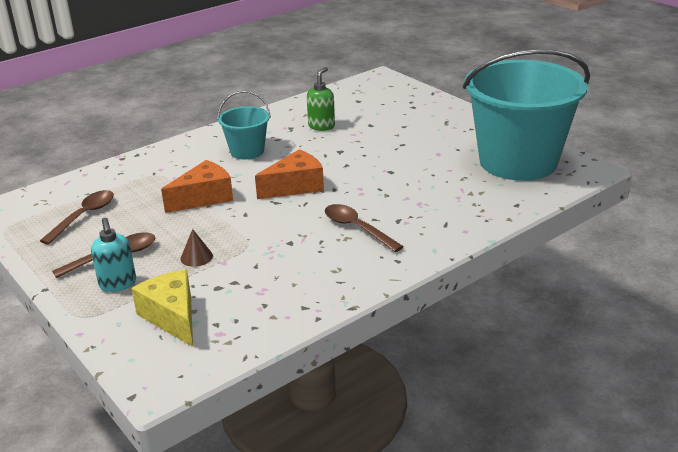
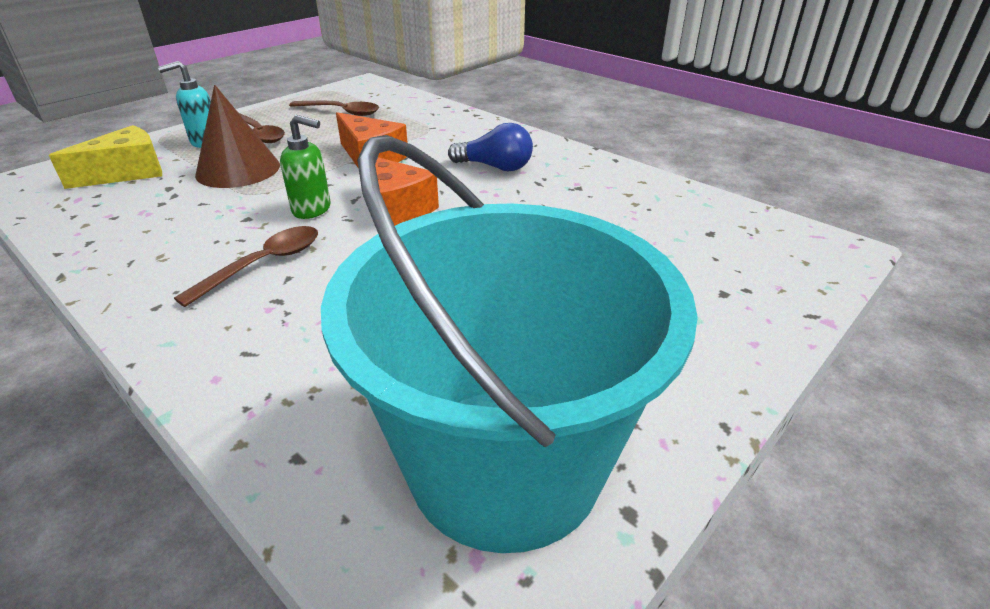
camera: 80 degrees right, 5 degrees up
(196, 257) = (238, 169): brown cone -> brown cone, size x2.21
(247, 151) = (495, 167): turquoise bucket -> blue light bulb
(321, 126) = (592, 209): green soap dispenser -> green soap dispenser (312, 210)

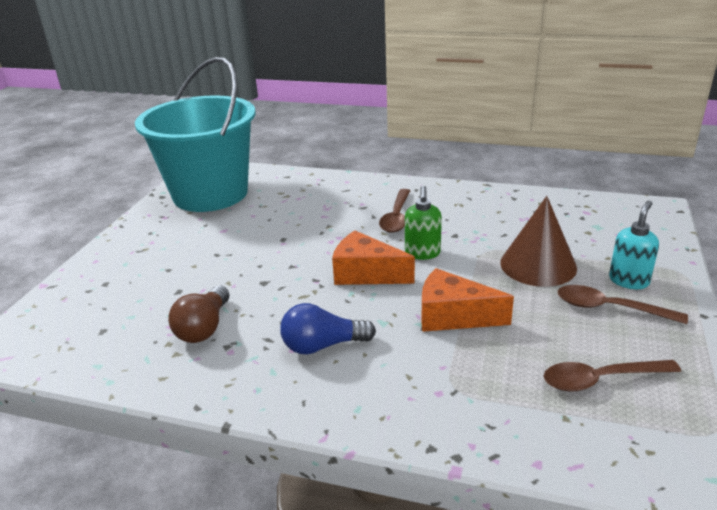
camera: 155 degrees right, 5 degrees down
(127, 173) = (608, 235): yellow cheese -> none
(312, 210) = (422, 253): green soap dispenser -> green soap dispenser turned 75 degrees counterclockwise
(596, 206) = (204, 328): none -> brown light bulb

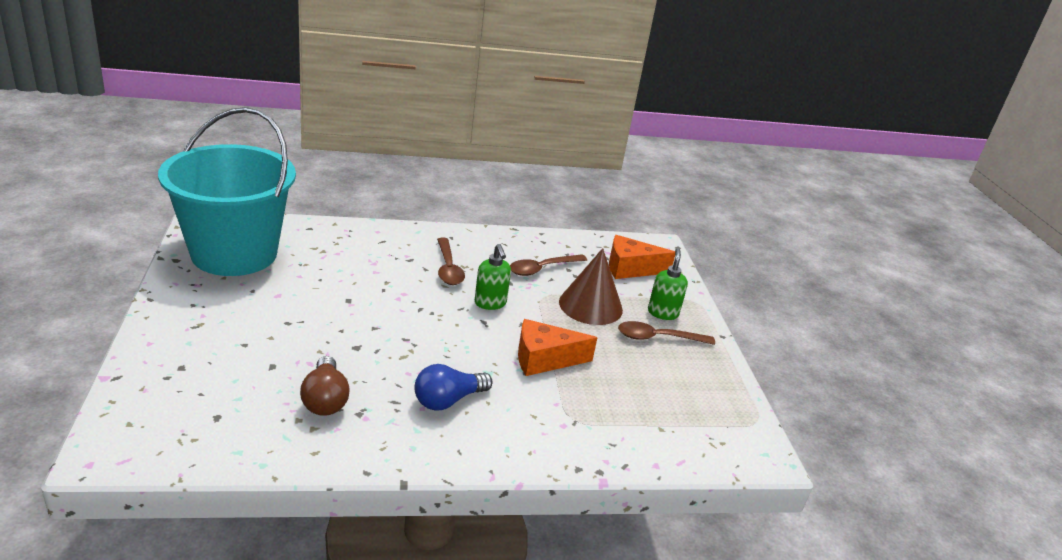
camera: 30 degrees left, 0 degrees up
(366, 273) = (450, 328): orange cheese -> orange cheese (630, 269)
(601, 379) = (673, 396): brown spoon -> brown spoon (542, 269)
(628, 281) = (662, 313): turquoise soap dispenser -> green soap dispenser

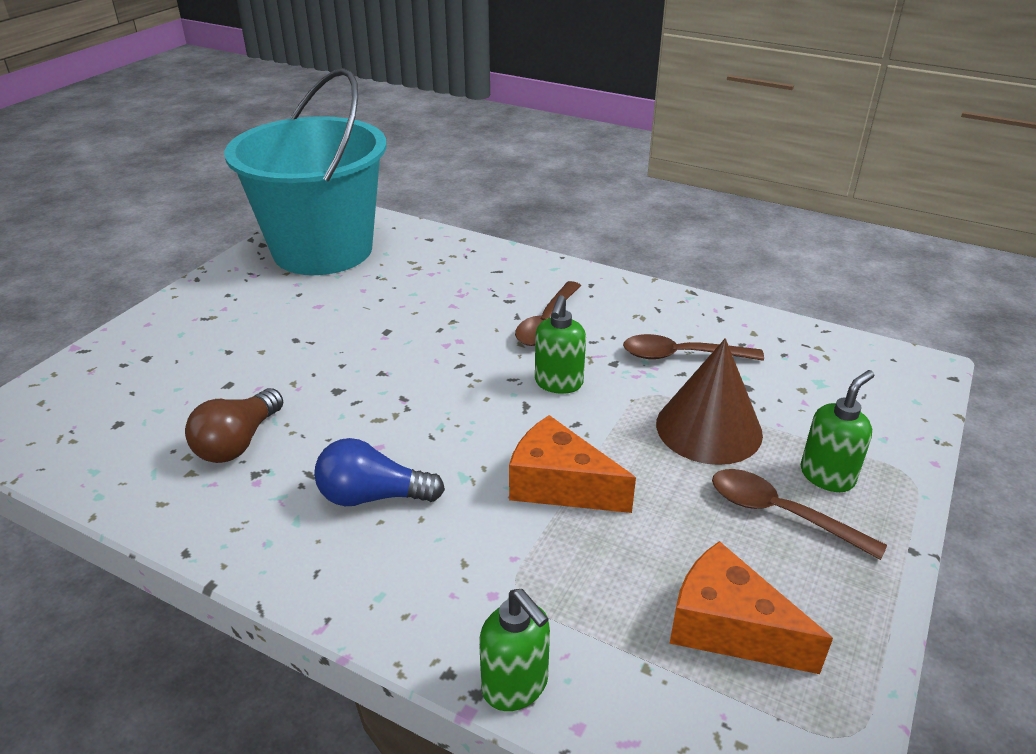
camera: 40 degrees right, 5 degrees up
(614, 460) = (515, 686): none -> green soap dispenser
(630, 269) = (831, 391): orange cheese -> orange cheese (728, 627)

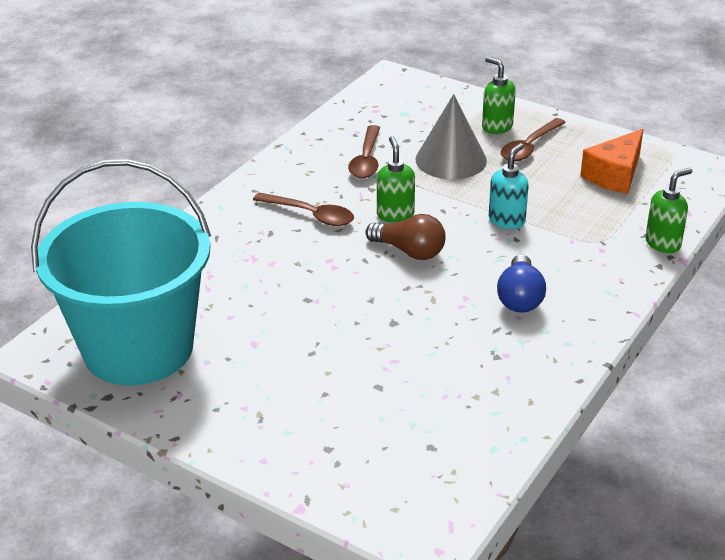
camera: 85 degrees left, 0 degrees up
(238, 442) = (459, 369): brown light bulb -> brown light bulb (409, 251)
(558, 383) = (395, 214): green soap dispenser -> green soap dispenser turned 120 degrees counterclockwise
(559, 485) = (507, 220): orange cheese -> turquoise soap dispenser
(708, 428) = (451, 160): brown cone -> grey cone

